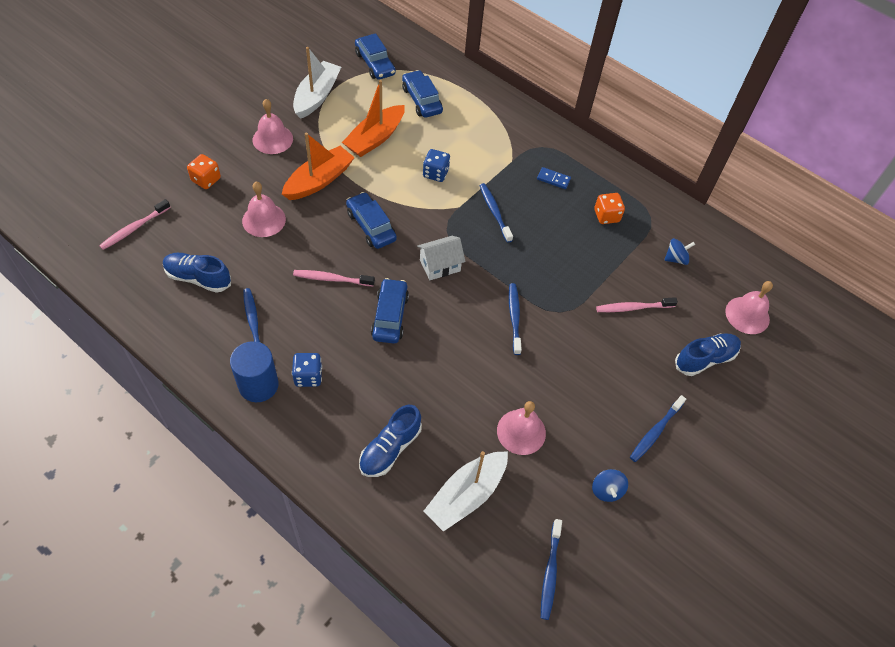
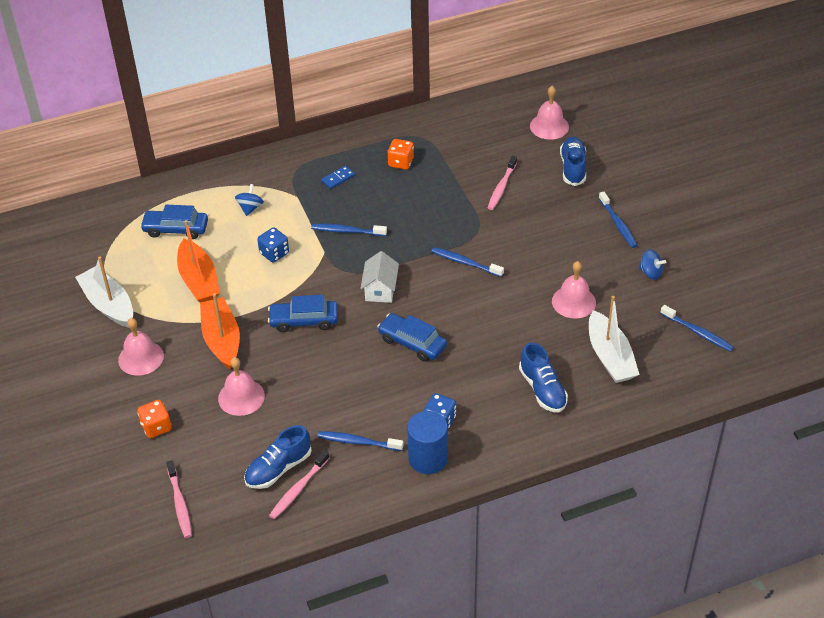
camera: 55 degrees left, 10 degrees down
(332, 279) = (345, 369): pink toothbrush -> pink toothbrush (298, 489)
(375, 64) = (99, 245): blue car -> none
(676, 258) = (471, 141): blue spinning top -> blue spinning top (250, 208)

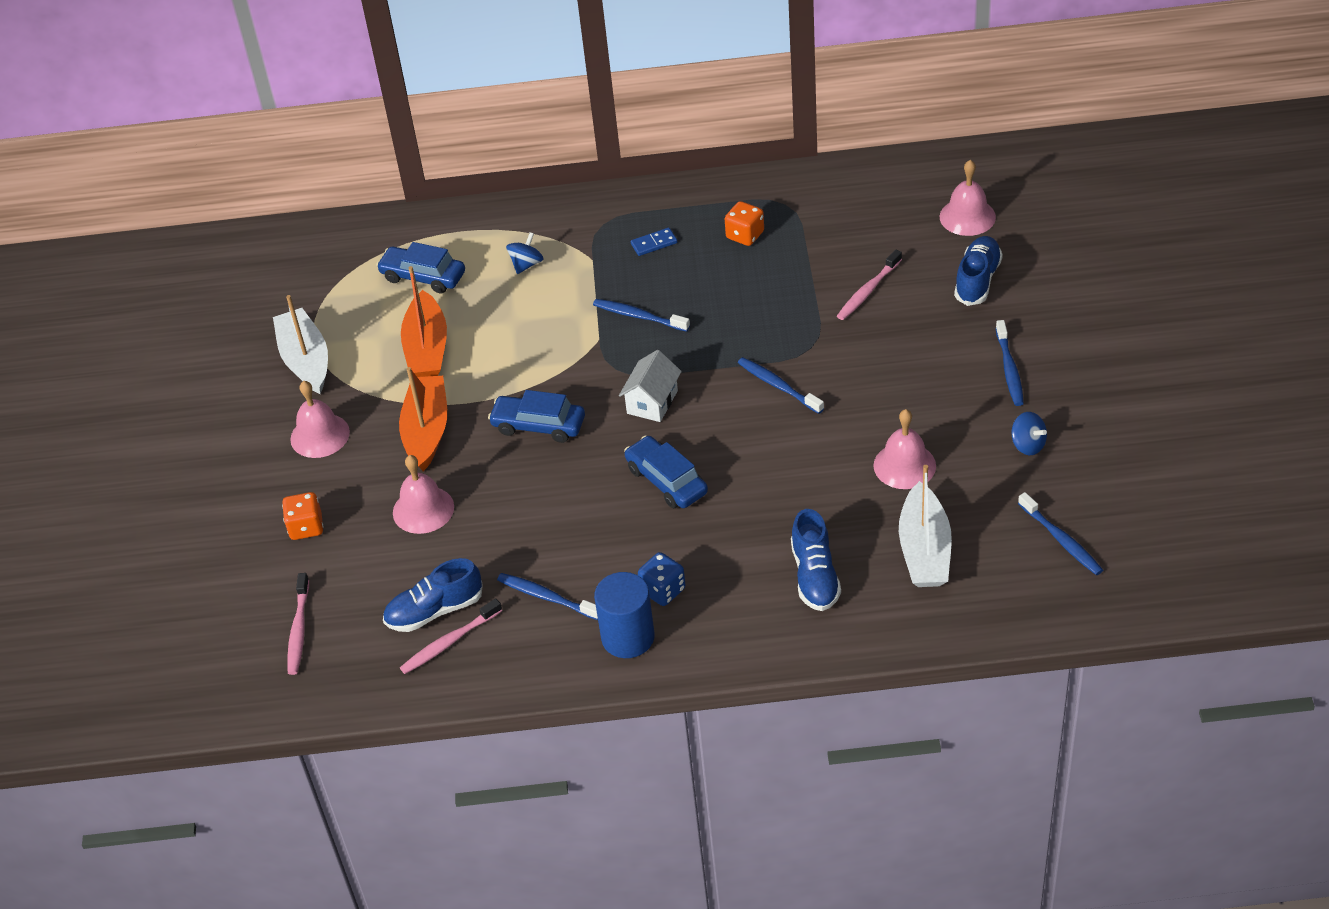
camera: 20 degrees right, 0 degrees up
(274, 253) = (534, 330): blue dice -> none

